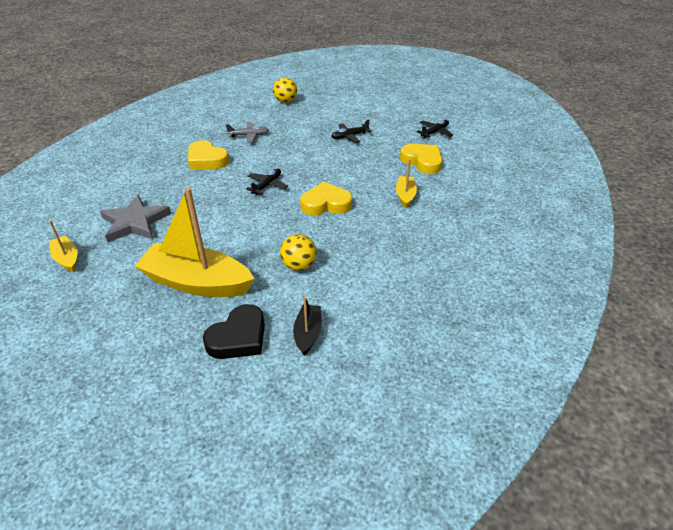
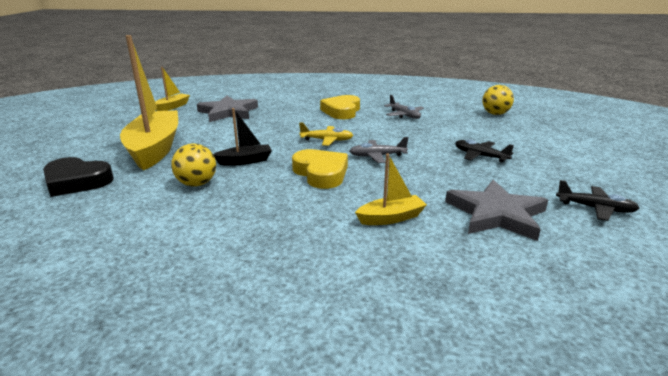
camera: 65 degrees right, 15 degrees down
(267, 185) = (327, 140): black plane -> yellow plane
(308, 333) = (80, 213): black boat -> black boat (245, 161)
(317, 173) = (377, 156): none -> grey plane
(422, 161) = (496, 214): yellow heart -> grey star

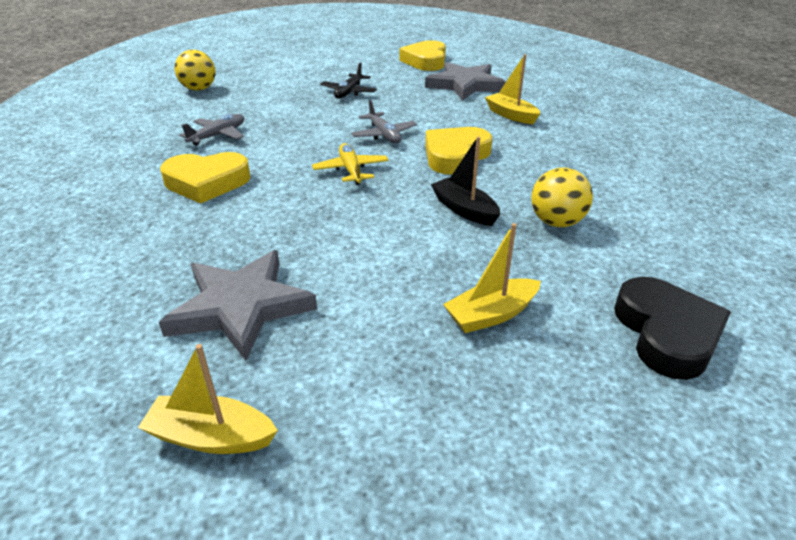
camera: 110 degrees left, 10 degrees up
(155, 149) = (491, 315): yellow boat -> yellow boat, size x0.47
(595, 208) = (425, 61): black plane -> yellow heart

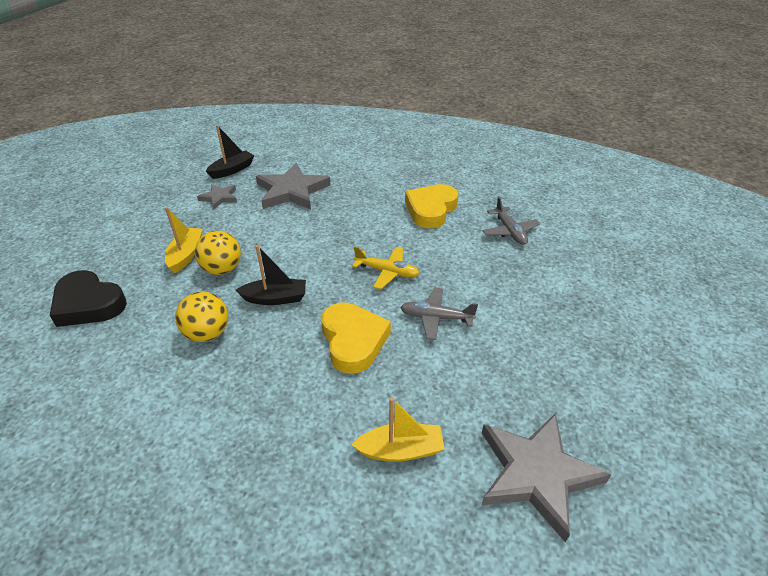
camera: 125 degrees right, 5 degrees up
(199, 89) = (640, 247): yellow ball -> yellow ball (222, 269)
(211, 437) = (232, 170): yellow boat -> black boat
(328, 382) = (219, 198): none -> grey star
(349, 92) = (572, 343): black plane -> none
(425, 61) = (680, 494): yellow heart -> none

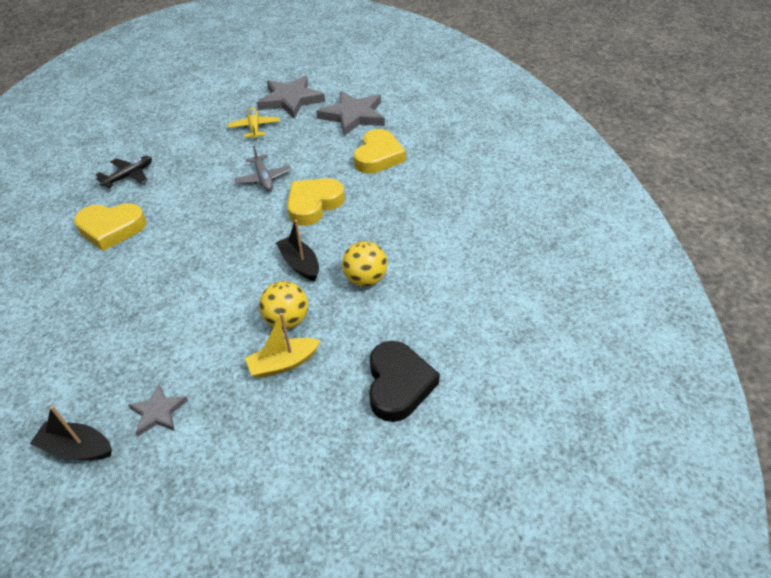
camera: 120 degrees left, 5 degrees up
(292, 191) = (114, 349): grey star -> grey star (290, 100)
(387, 272) = (225, 219): yellow plane -> yellow plane (254, 127)
(400, 450) = (378, 156): yellow boat -> yellow heart
(510, 231) = (129, 176): grey plane -> black plane

